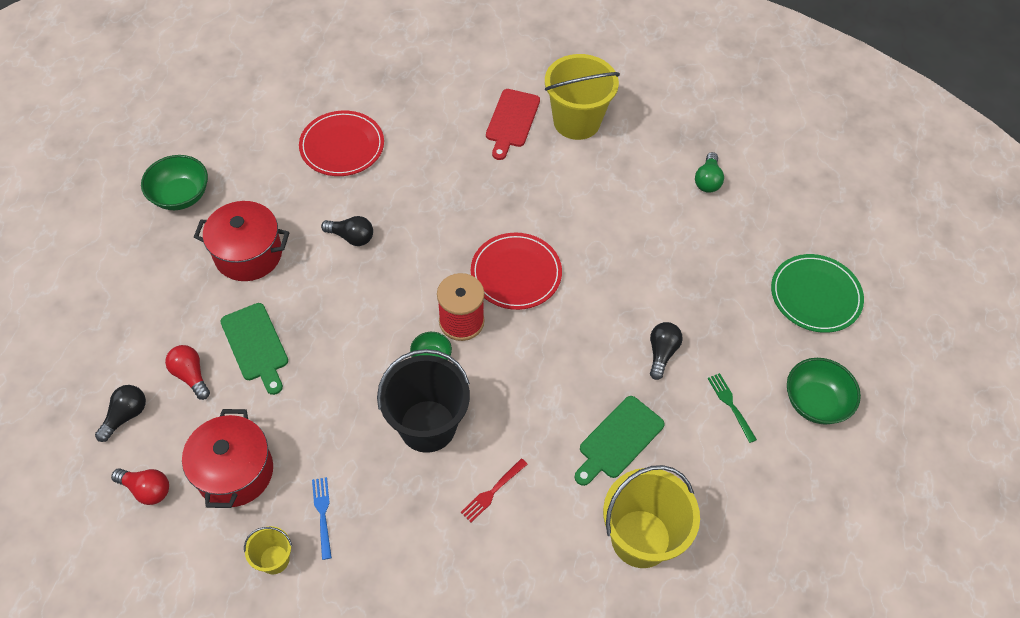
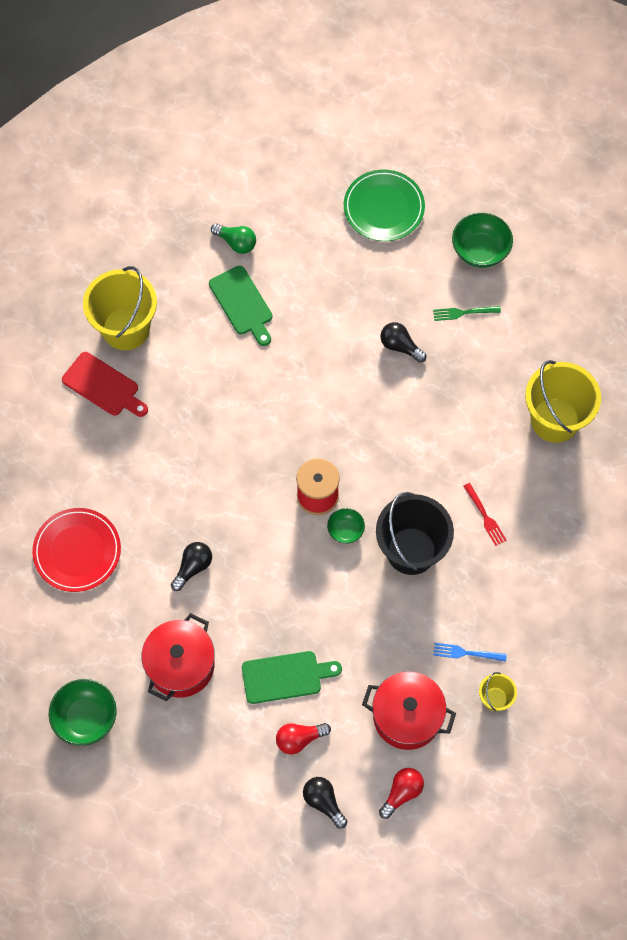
camera: 70 degrees left, 10 degrees up
(516, 273) = (282, 436): red plate -> none
(618, 440) = (468, 407): green cutting board -> green cutting board (242, 303)

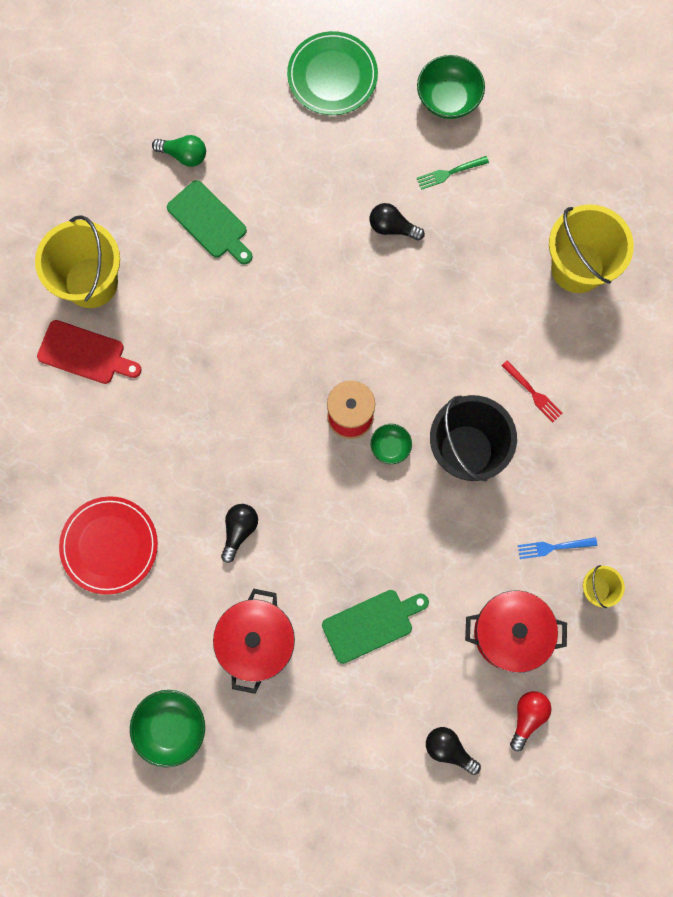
camera: 15 degrees left, 10 degrees up
(299, 739) = (404, 688): red light bulb -> none

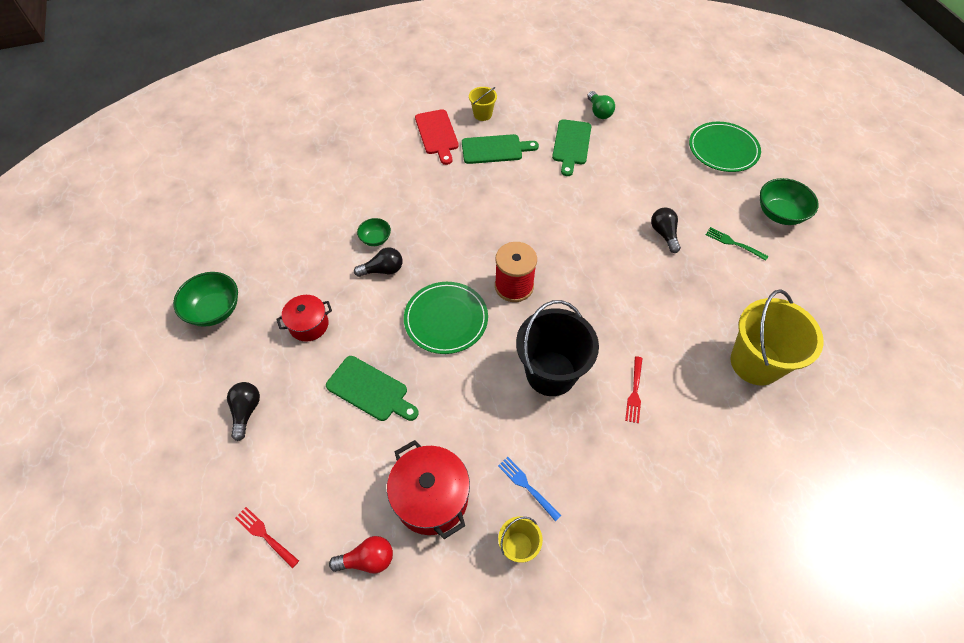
camera: 55 degrees right, 20 degrees down
(91, 282) = (482, 114): yellow bucket -> yellow bucket, size x0.48
(109, 545) = (323, 209): red plate -> none
(156, 307) = (495, 149): none -> green cutting board
(256, 642) = (309, 325): red pot -> red pot, size x0.63
(342, 506) = (446, 319): none -> green plate
(390, 447) = (513, 323): green bowl -> green bowl (375, 239)
(448, 749) = (301, 510): black light bulb -> black light bulb (246, 411)
(451, 791) = (265, 535): none -> red fork

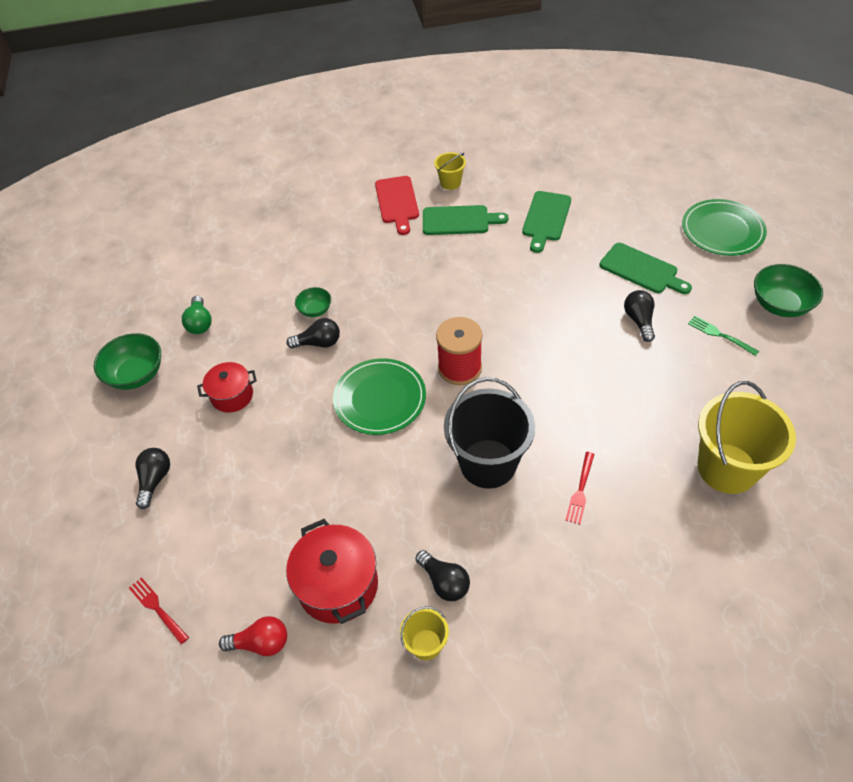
camera: 10 degrees right, 5 degrees down
(370, 390) = (287, 467): green cutting board -> green cutting board (641, 270)
(527, 486) = (444, 582): blue fork -> black light bulb
(599, 112) = (582, 184): green light bulb -> green light bulb (200, 323)

